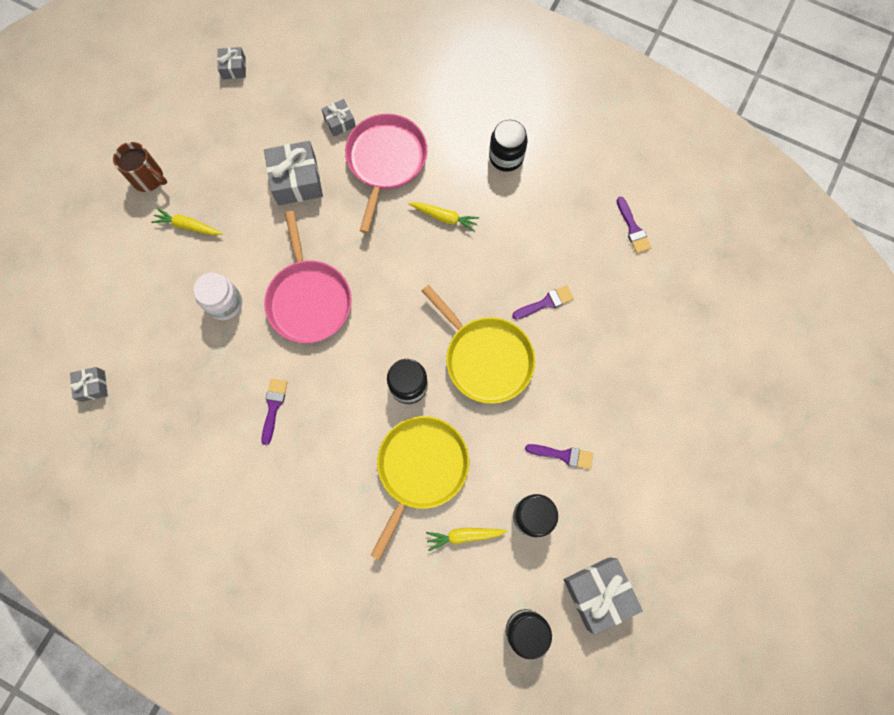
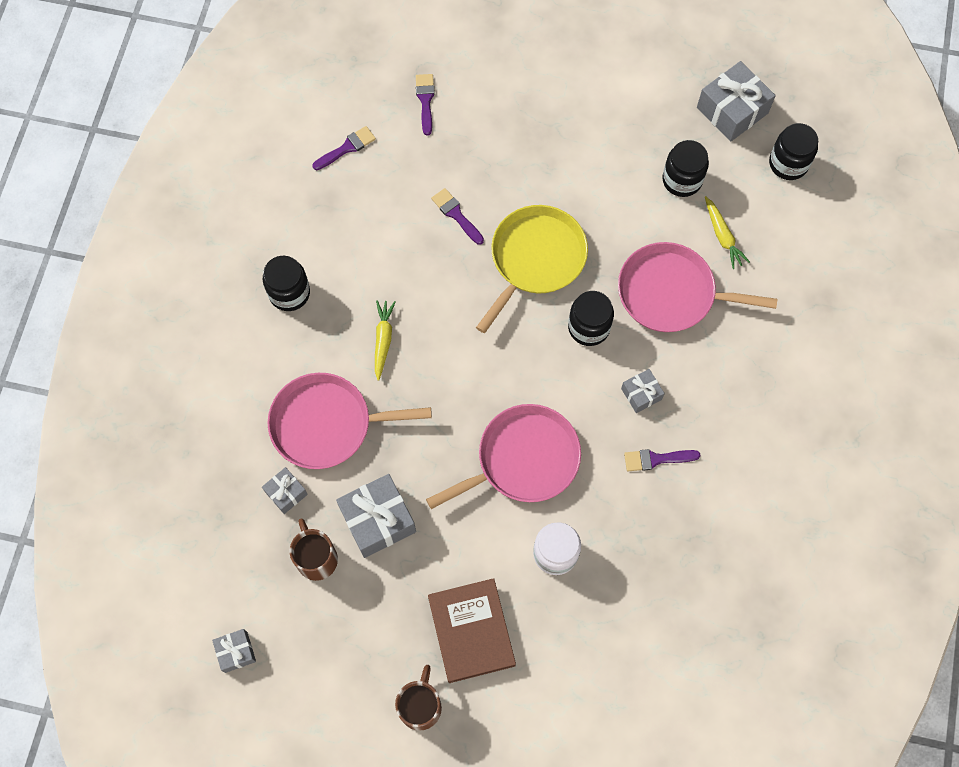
camera: 105 degrees left, 5 degrees down
(93, 386) = (699, 671): grey gift -> grey gift (641, 394)
(188, 226) = (471, 631): yellow carrot -> brown book
(282, 132) = (316, 558): none -> brown mug
(420, 468) = (671, 293): yellow pan -> pink pan
(563, 455) = (613, 165): purple brush -> purple brush (425, 100)

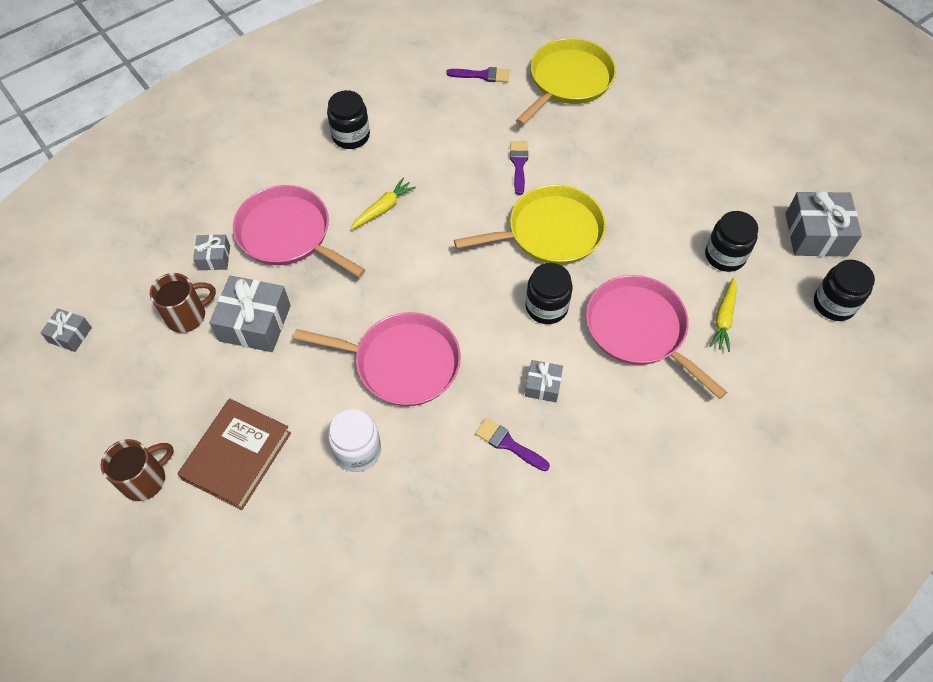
camera: 40 degrees right, 10 degrees down
(316, 558) = (187, 316): brown mug -> brown mug turned 45 degrees clockwise
(425, 100) = (568, 81): purple brush -> yellow pan

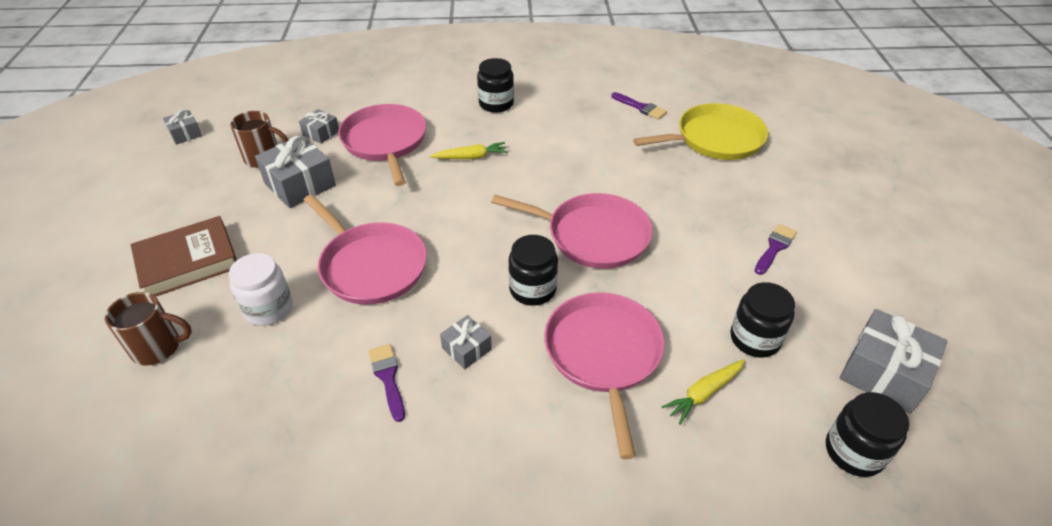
camera: 35 degrees right, 15 degrees down
(145, 479) = (118, 241): brown mug -> brown mug (158, 347)
(519, 164) = (613, 176): purple brush -> purple brush (775, 248)
(550, 232) = (592, 235): yellow pan -> pink pan

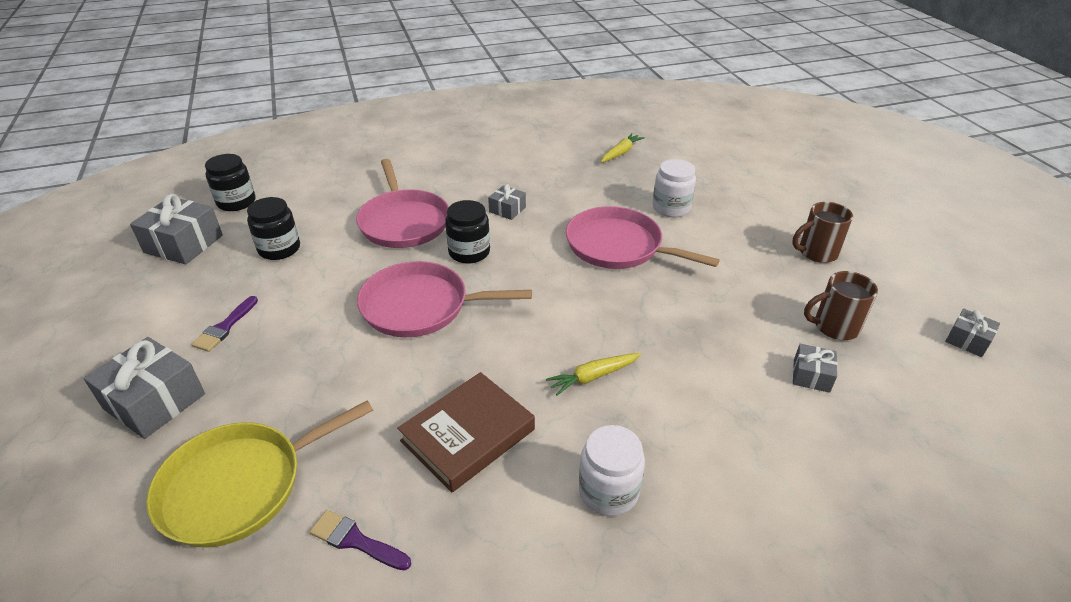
camera: 165 degrees right, 5 degrees down
(158, 347) = (720, 179): brown mug -> brown mug (816, 252)
(188, 261) = (771, 224): brown book -> brown book (468, 435)
(300, 184) = (758, 304): grey gift -> grey gift (155, 401)
(385, 142) = (717, 378): pink pan -> none
(388, 378) = (553, 189): purple brush -> none
(496, 104) = (608, 491): black jar -> white jar
(704, 393) = (330, 213): yellow carrot -> yellow carrot (621, 153)

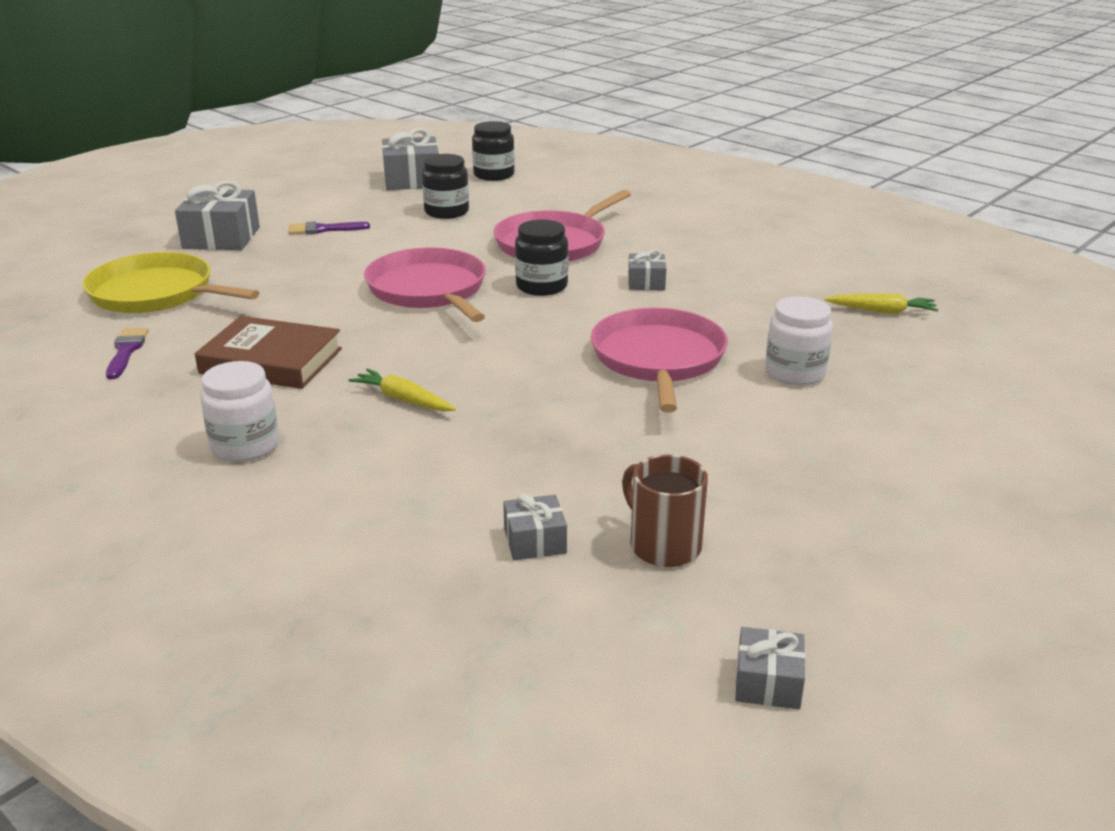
camera: 60 degrees right, 10 degrees down
(816, 252) = (839, 504): brown mug -> none

